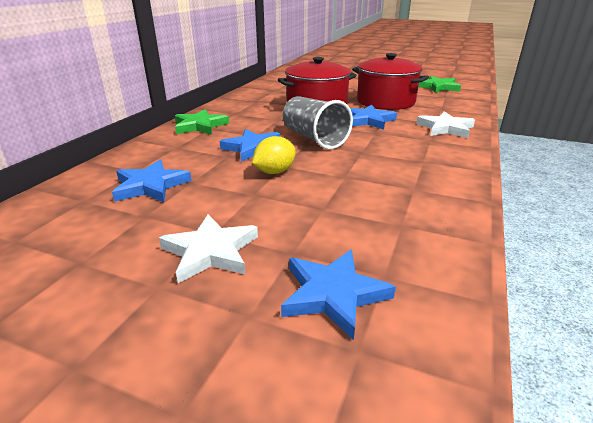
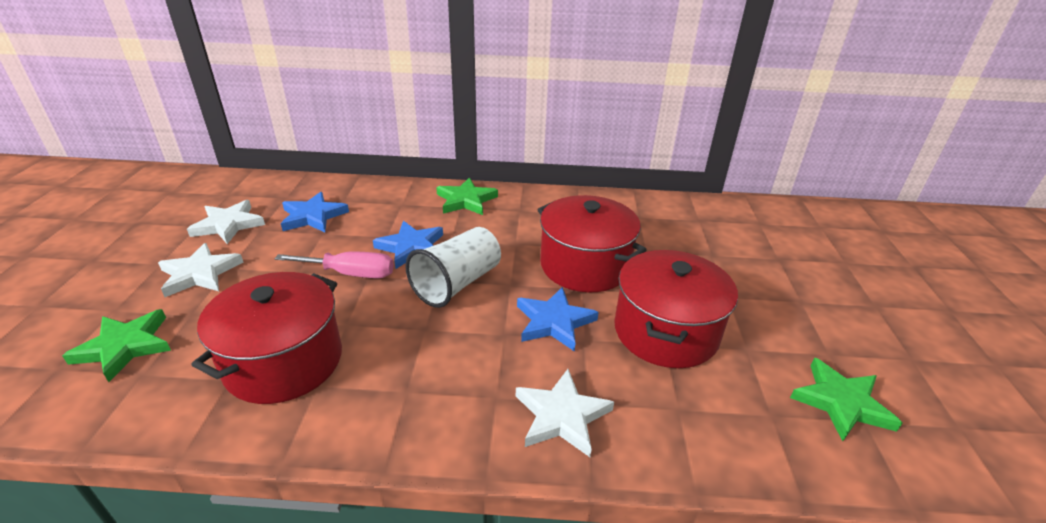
camera: 70 degrees right, 5 degrees up
(107, 237) = (228, 225): none -> white star
(274, 172) = (351, 274): yellow lemon -> pink screwdriver
(314, 138) = (457, 283): grey cup -> white cup
(333, 294) = (125, 347): blue star -> green star
(383, 201) = (284, 361): none -> red pot

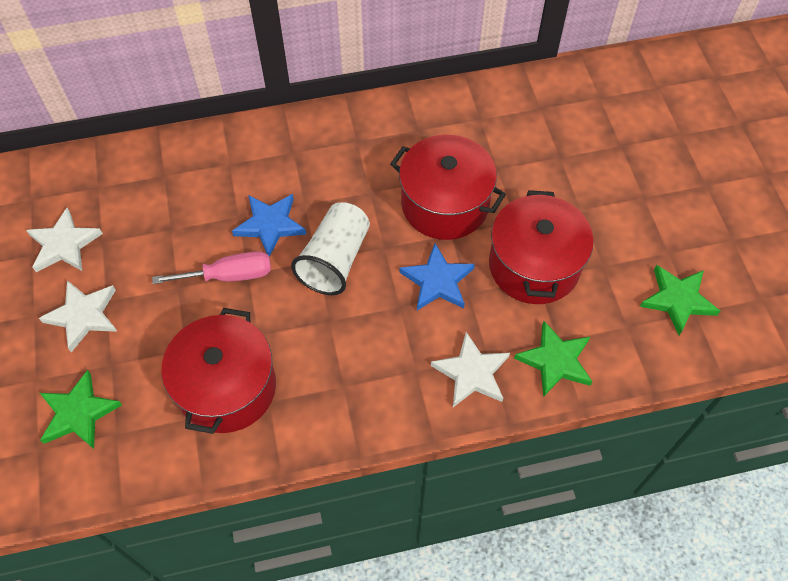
camera: 15 degrees left, 25 degrees up
(313, 216) = (145, 208): blue star -> none
(466, 200) = (295, 140): green star -> green star (555, 361)

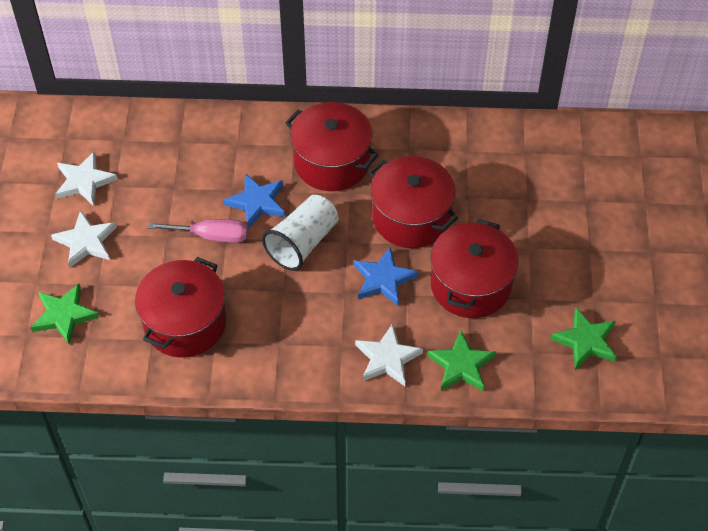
camera: 15 degrees right, 5 degrees down
(339, 162) = (331, 162): none -> red pot

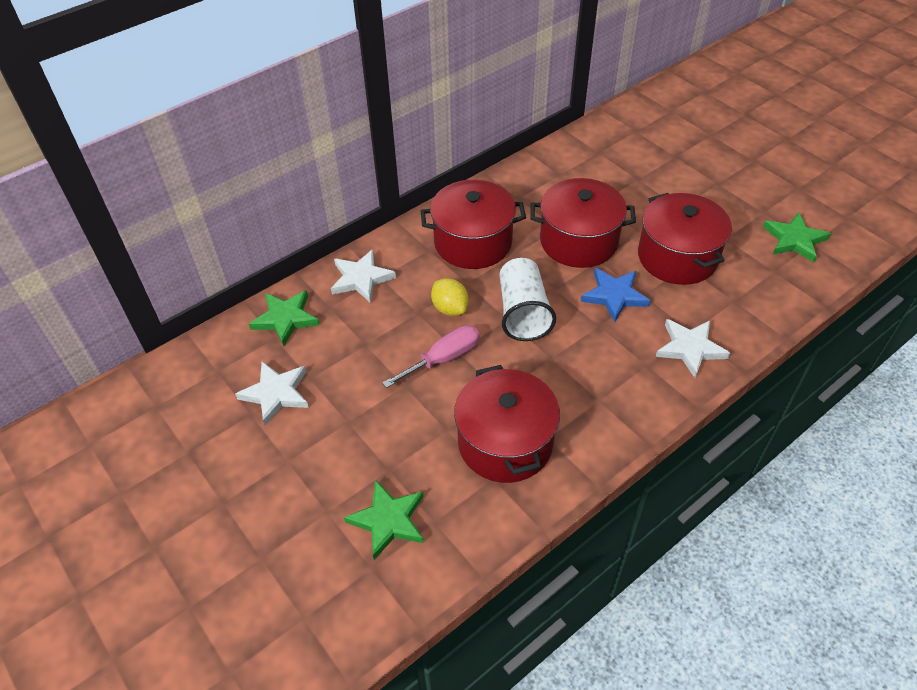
camera: 40 degrees left, 5 degrees down
(86, 241) = (335, 442): white star -> white star (361, 278)
(257, 202) = (450, 308): blue star -> yellow lemon
(461, 365) = (743, 314): green star -> green star (285, 319)

